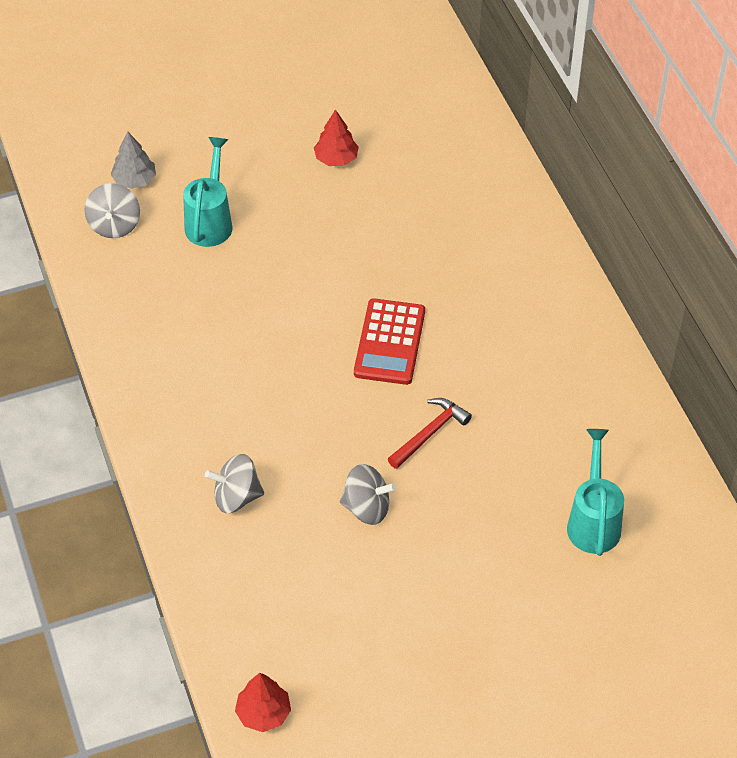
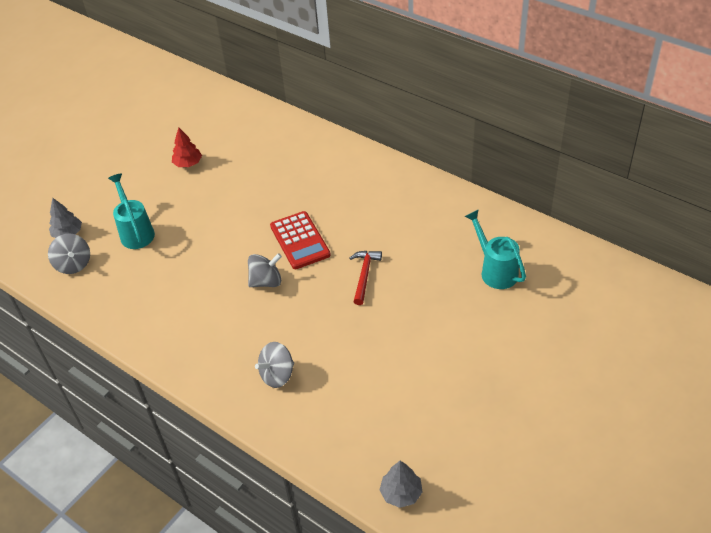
camera: 30 degrees left, 5 degrees down
(263, 713) = (401, 493): red tree -> grey tree
(367, 508) = (362, 335): grey spinning top -> grey spinning top (266, 281)

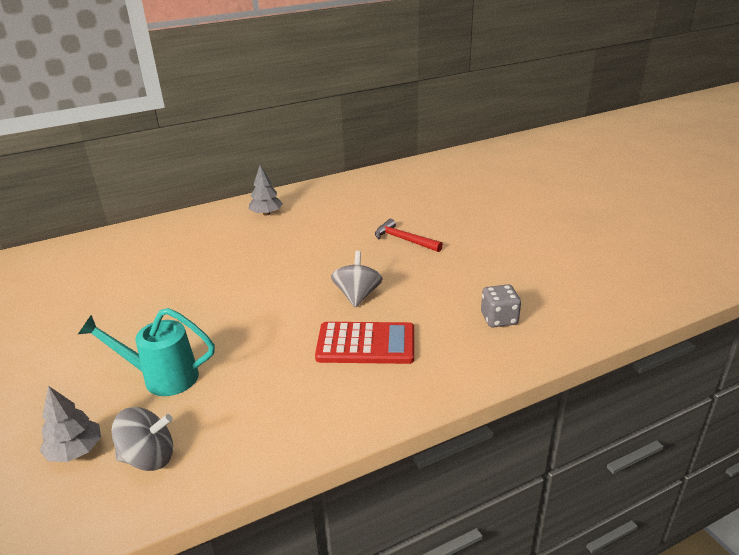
camera: 65 degrees left, 15 degrees down
(188, 163) = (100, 307): red tree -> none
(277, 375) = (499, 319): grey spinning top -> grey dice
(300, 240) = (320, 262): red calculator -> red calculator (366, 344)
(401, 493) = (684, 283): grey tree -> grey tree (266, 213)
(495, 270) = (454, 185): turquoise watering can -> none

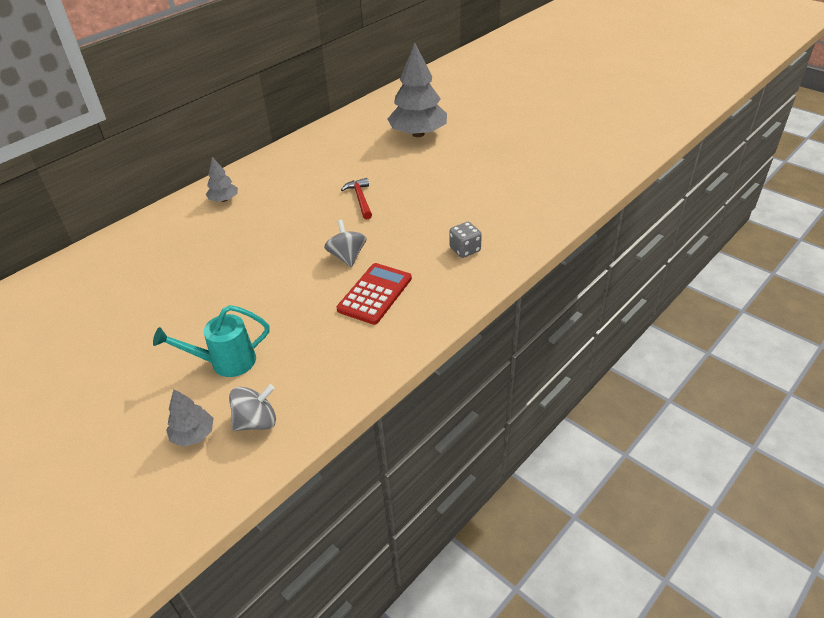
camera: 20 degrees left, 10 degrees up
(366, 344) = (375, 294): red calculator -> red calculator turned 45 degrees counterclockwise
(404, 240) = (360, 199): red hammer -> red hammer turned 60 degrees clockwise
(500, 188) = (418, 134): none -> grey tree

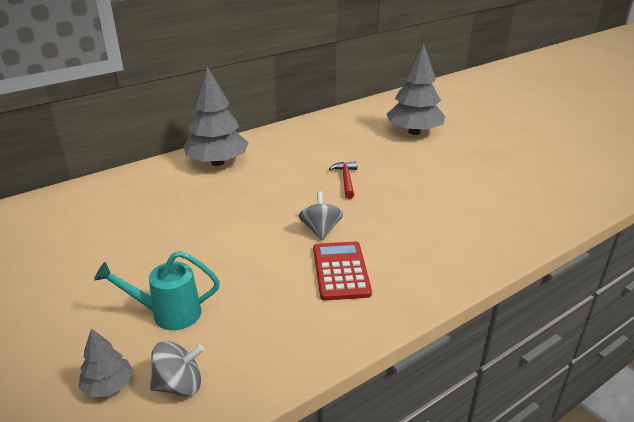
camera: 10 degrees right, 10 degrees down
(224, 200) = (217, 162): grey tree -> grey tree, size x2.09
(375, 294) = (340, 271): red calculator -> red calculator turned 45 degrees counterclockwise
(465, 249) = (444, 242): grey dice -> none

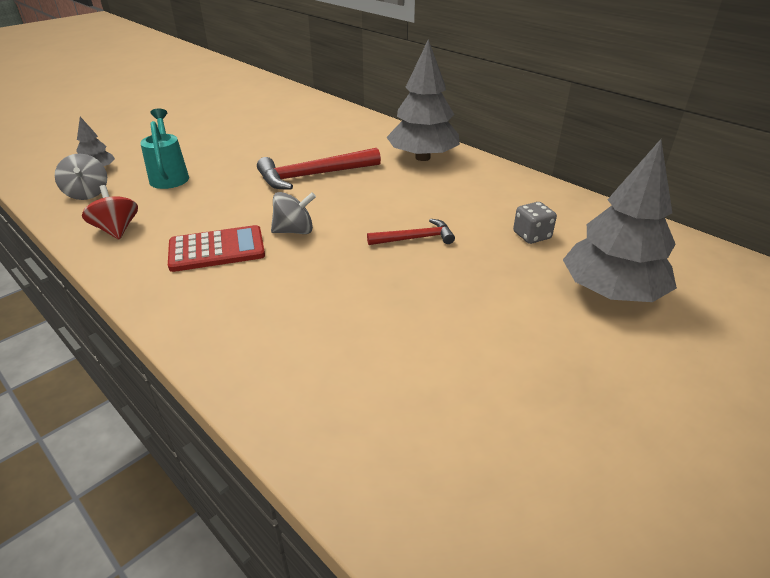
camera: 80 degrees right, 5 degrees up
(221, 217) = (313, 175): none -> red hammer
(285, 342) = (117, 230): none -> red spinning top
(353, 141) = (531, 235): none -> grey dice

